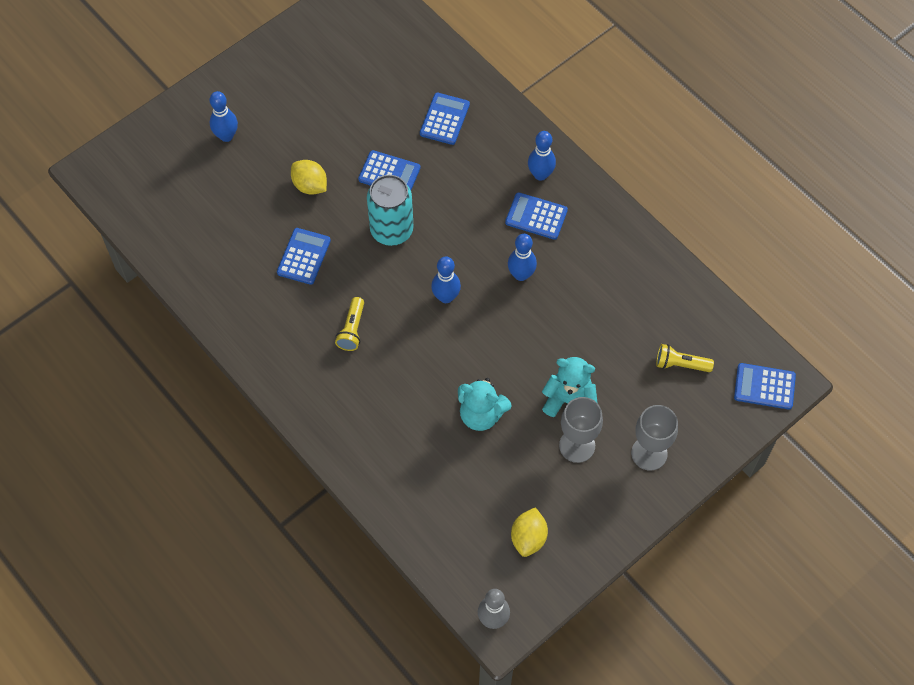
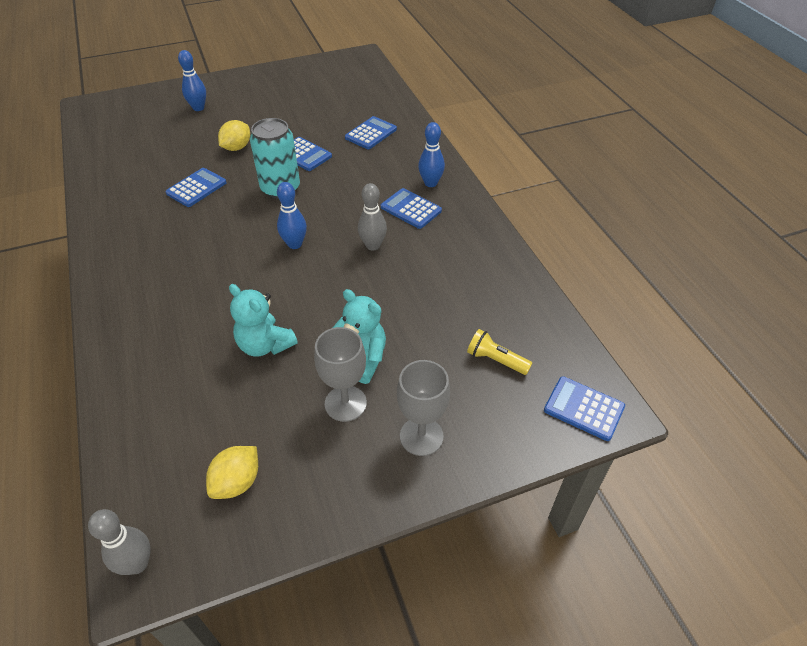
camera: 20 degrees right, 15 degrees down
(310, 185) = (237, 148): yellow lemon -> yellow lemon turned 60 degrees clockwise
(352, 329) = (196, 246): yellow flashlight -> none
(521, 274) = (373, 245): blue bowling pin -> grey bowling pin

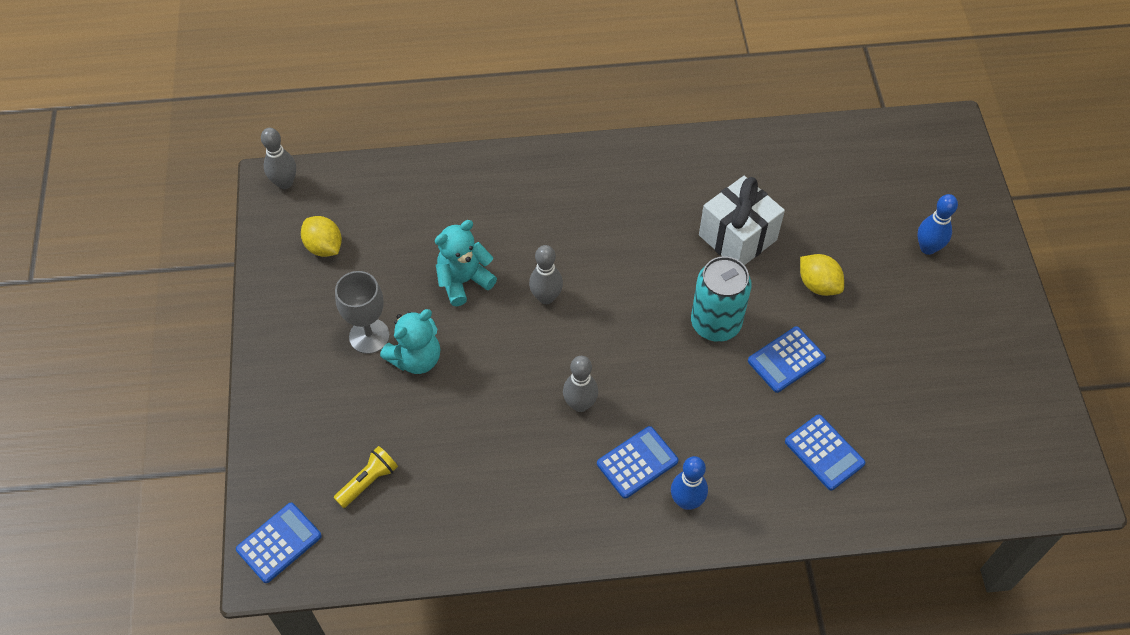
camera: 105 degrees right, 10 degrees up
(196, 188) = (737, 237): blue calculator -> white gift
(273, 284) = (546, 297): none -> grey bowling pin
(294, 244) = (605, 325): blue bowling pin -> none
(421, 436) = (309, 389): grey goblet -> none

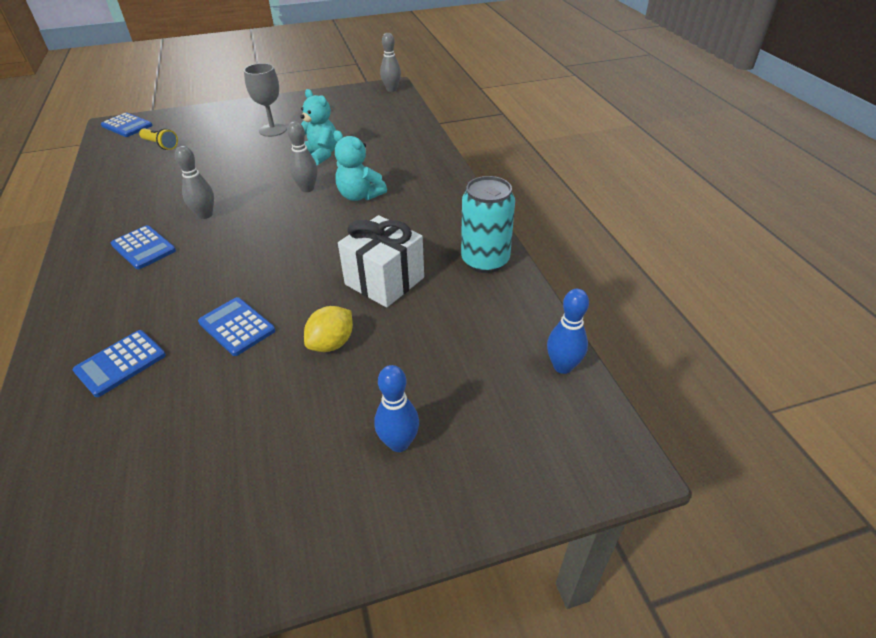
camera: 80 degrees right, 15 degrees down
(324, 247) = (343, 107): yellow lemon -> none
(416, 358) = (254, 147): turquoise teddy bear -> turquoise teddy bear (359, 196)
(686, 501) = (97, 278): blue bowling pin -> blue bowling pin (562, 366)
(715, 323) = (281, 276): turquoise can -> turquoise can (485, 261)

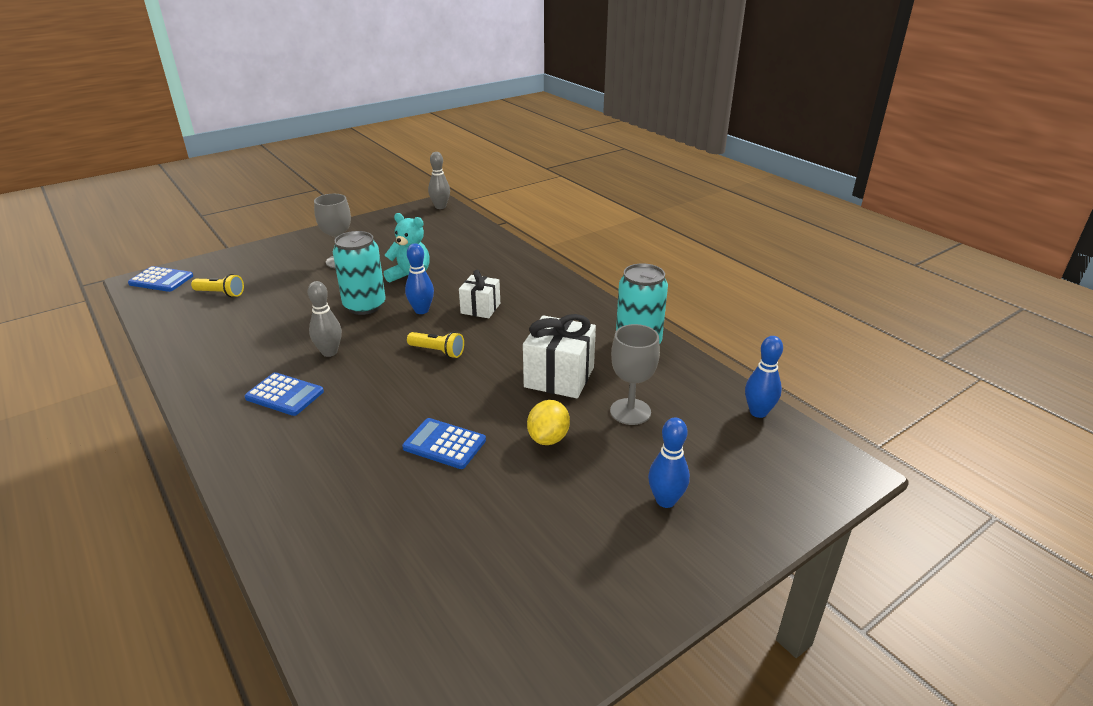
camera: 20 degrees left, 10 degrees down
(120, 363) = (347, 502): blue calculator -> none
(263, 176) = (364, 306): none -> turquoise can
(293, 232) = (437, 351): none -> yellow flashlight
(307, 188) = (421, 310): grey bowling pin -> blue bowling pin
(359, 196) = (480, 308): turquoise teddy bear -> white gift
(428, 334) = (630, 411): none -> grey goblet

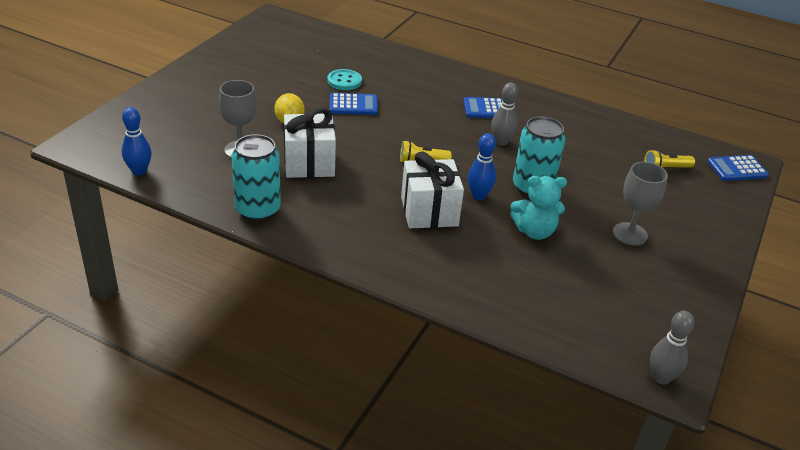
camera: 150 degrees right, 5 degrees up
(418, 493) = (344, 81): none -> turquoise button
(480, 308) = (429, 211): white gift -> white gift, size x1.58
(665, 500) = (198, 105): blue bowling pin -> none

